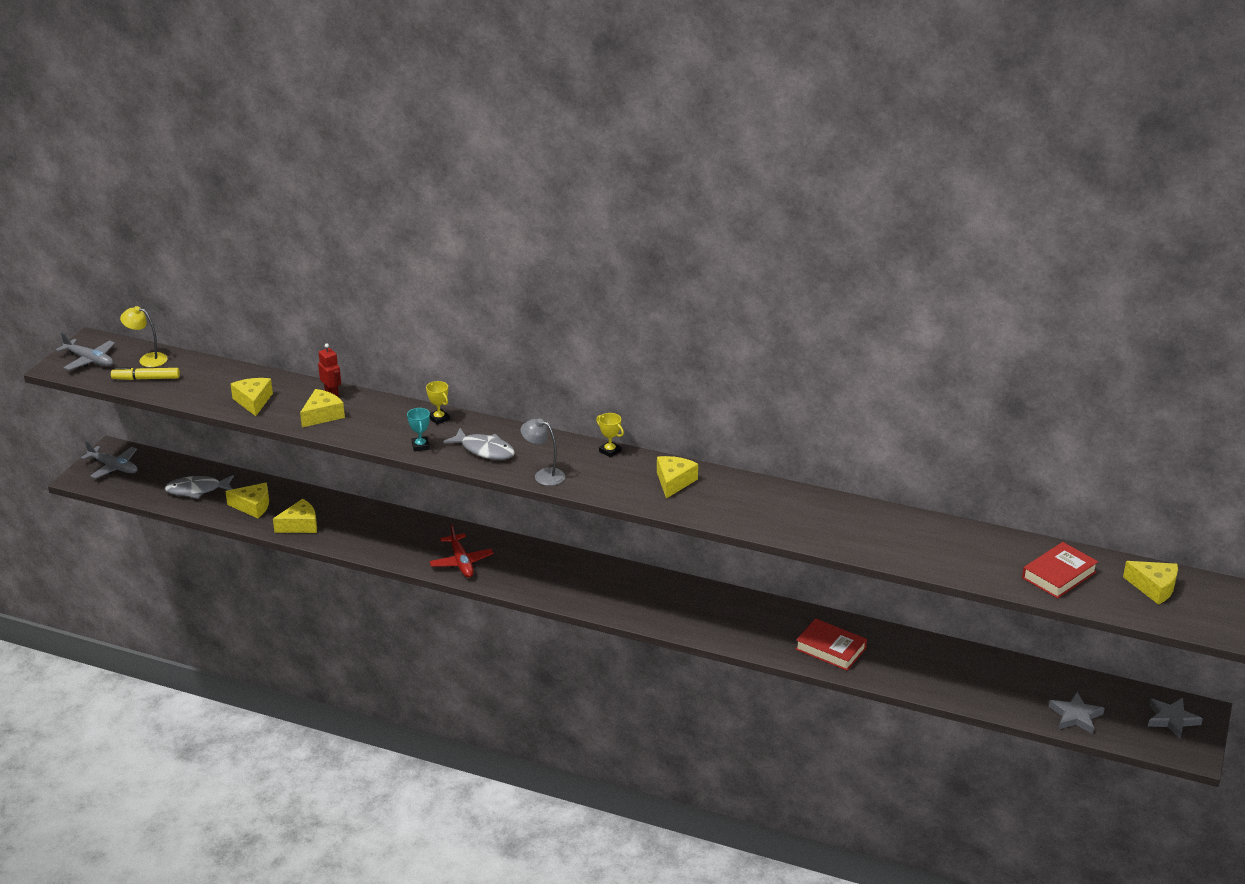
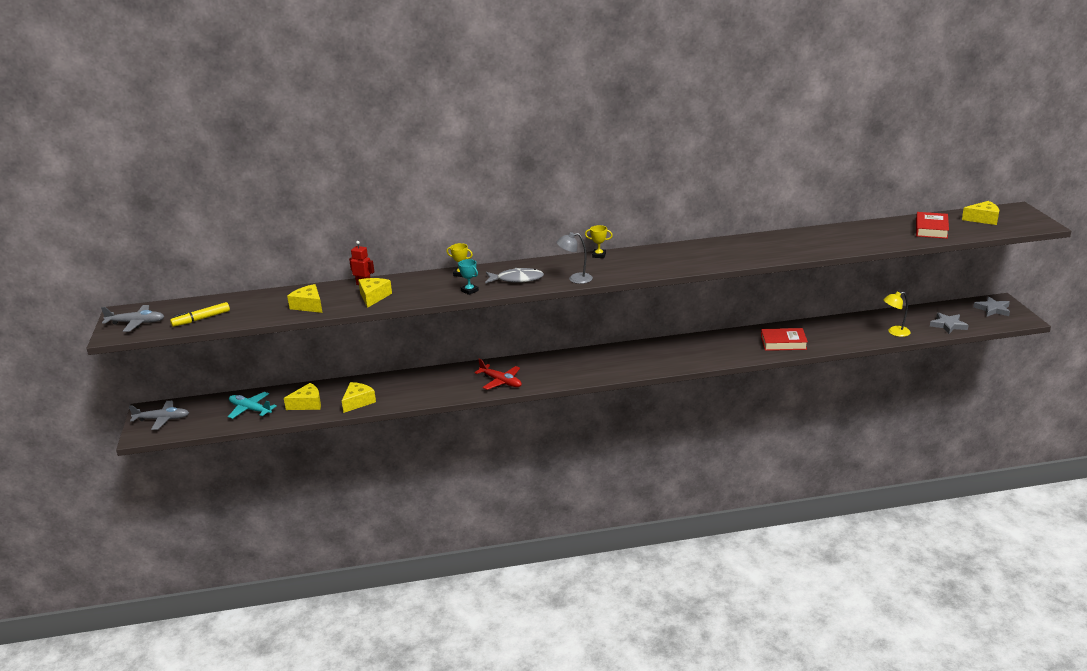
camera: 30 degrees left, 5 degrees down
(147, 359) = (187, 308): yellow lamp -> yellow lamp (894, 332)
(197, 490) = (250, 410): grey fish -> turquoise plane
(674, 482) = (661, 257): yellow cheese -> none

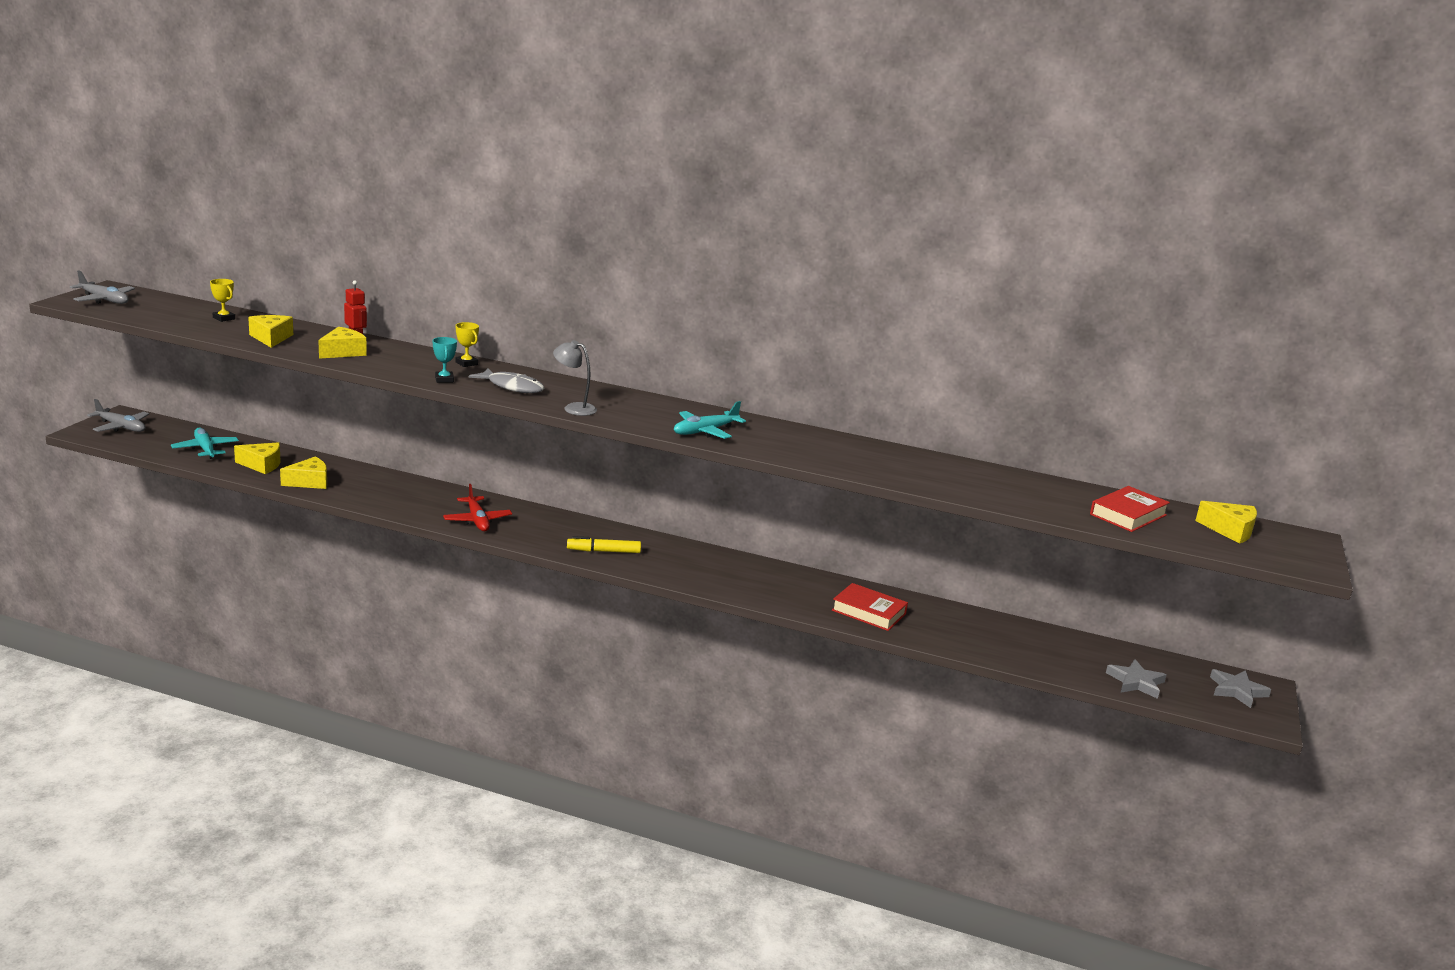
camera: 25 degrees right, 5 degrees down
(201, 319) = (161, 315): yellow marker -> yellow marker (604, 551)
(599, 255) = (644, 397): yellow trophy -> yellow trophy (224, 318)
(668, 264) = (705, 431): none -> turquoise plane
(894, 332) = (1042, 660): yellow lamp -> none

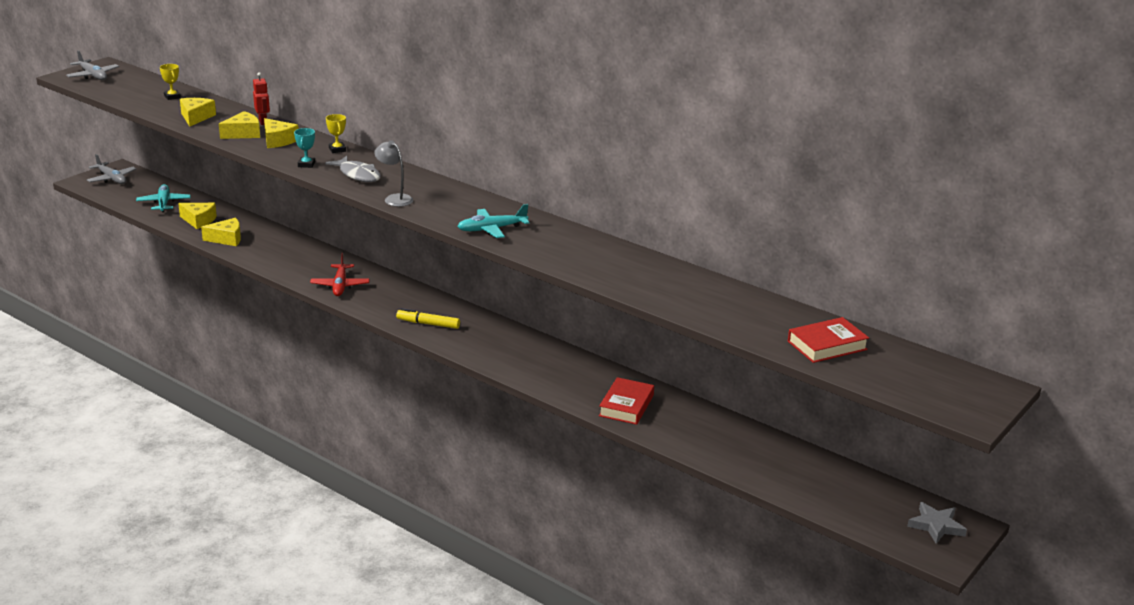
camera: 20 degrees right, 5 degrees up
(869, 612) = (626, 405): red book -> red book turned 60 degrees clockwise
(1136, 682) = (836, 503): grey star -> none
(1230, 531) = (920, 372): yellow cheese -> yellow cheese (278, 141)

